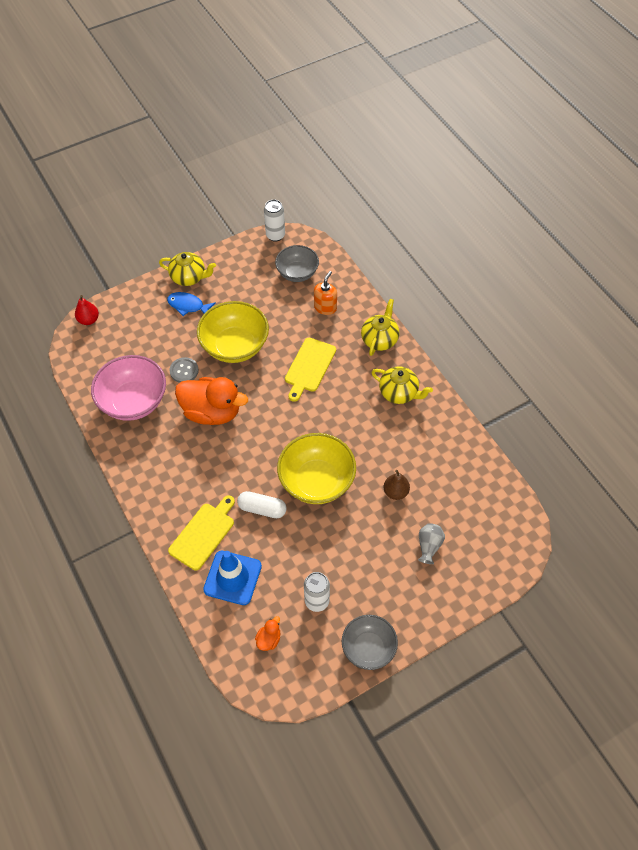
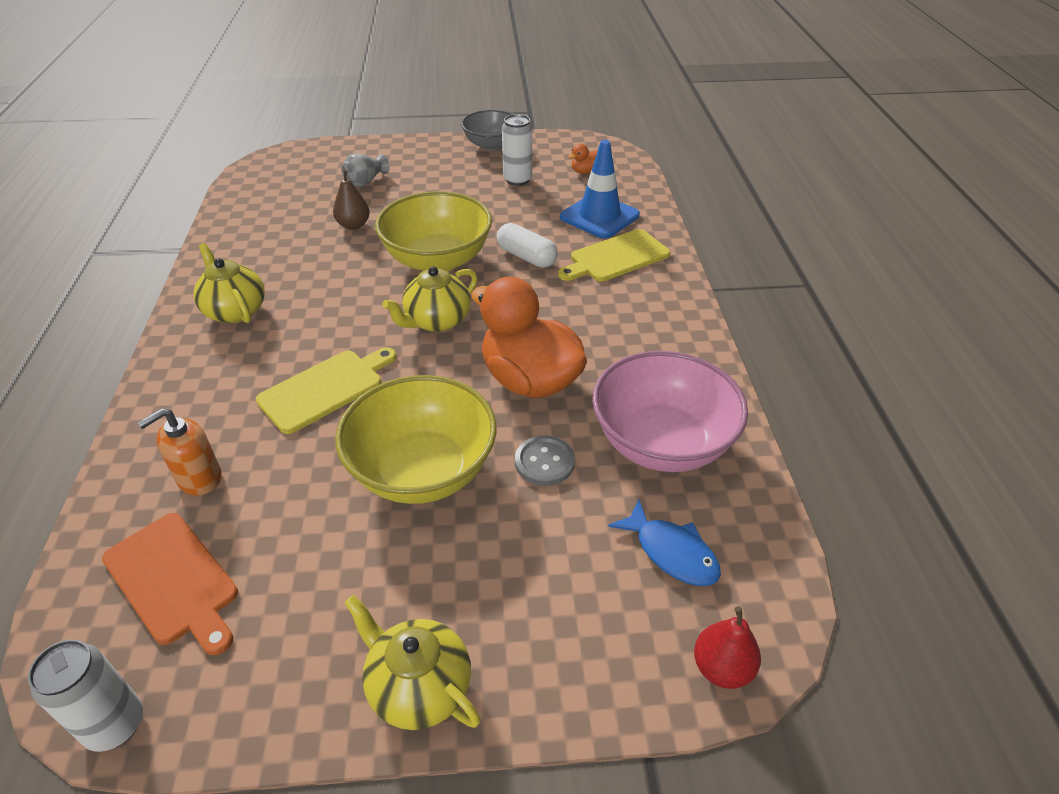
camera: 155 degrees left, 15 degrees down
(188, 305) = (464, 603): blue fish -> blue fish (671, 552)
(297, 273) = (173, 581): grey bowl -> orange cutting board
(379, 339) = (175, 387): yellow teapot -> yellow teapot (436, 321)

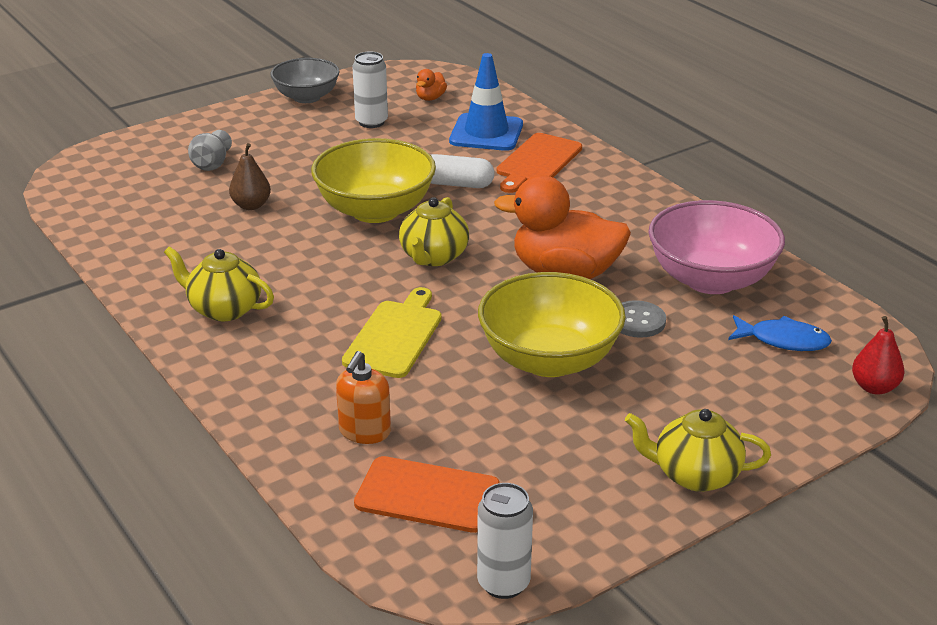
camera: 30 degrees left, 10 degrees down
(616, 257) = (537, 162): yellow cutting board -> orange cutting board

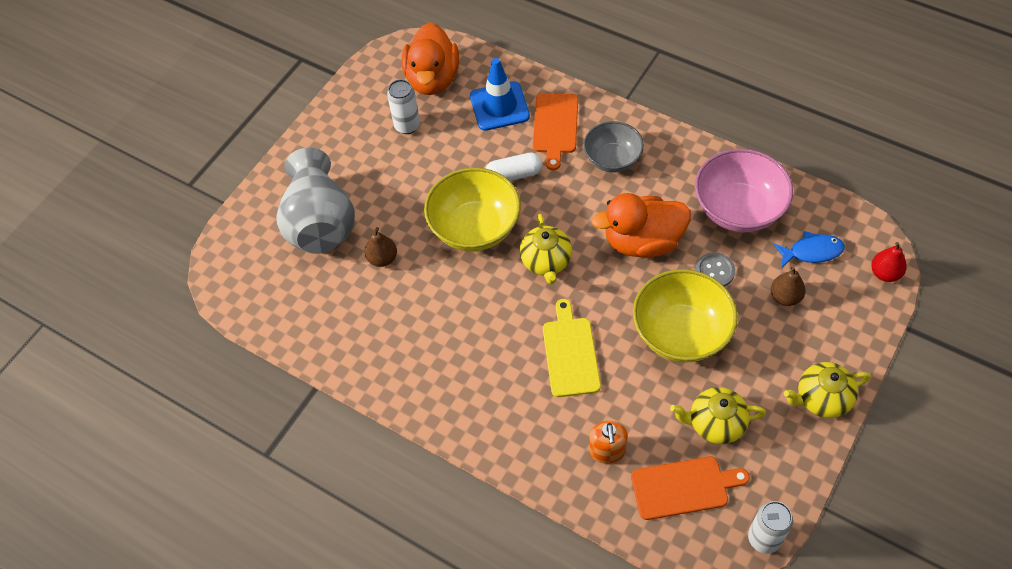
camera: 20 degrees left, 25 degrees up
(212, 164) = (320, 223): grey vase -> grey vase, size x2.46
(224, 309) = (439, 376): yellow teapot -> yellow teapot (715, 423)
(306, 97) = (338, 114): grey bowl -> grey bowl (612, 159)
(430, 98) = (433, 79): orange duck -> orange duck, size x2.40
(715, 369) = (785, 297): none -> brown pear

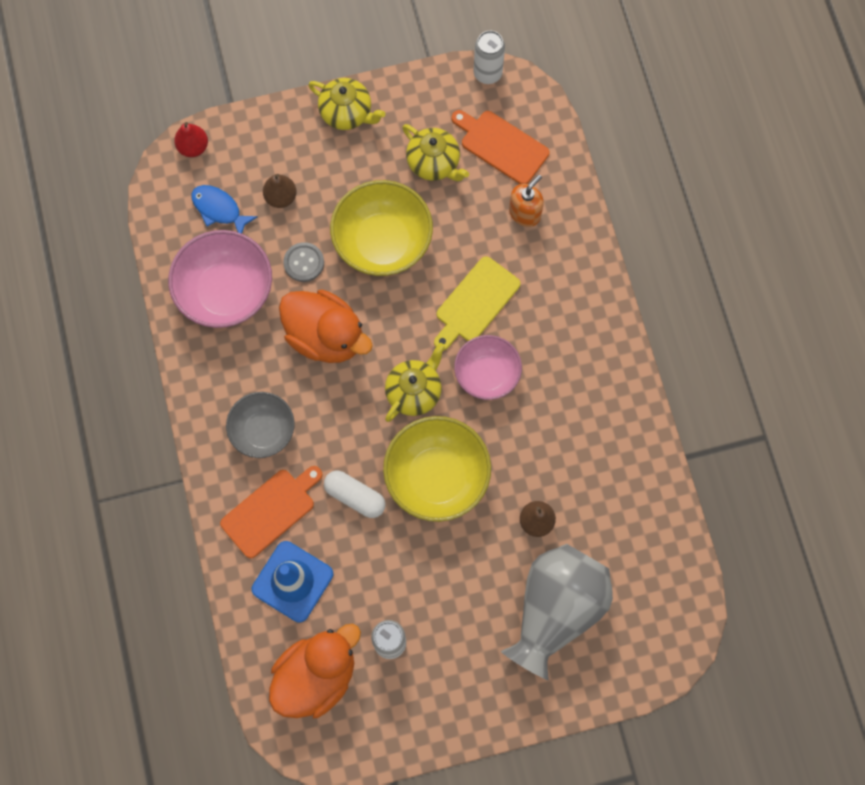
camera: 140 degrees left, 15 degrees up
(510, 314) = (487, 374): none -> pink bowl

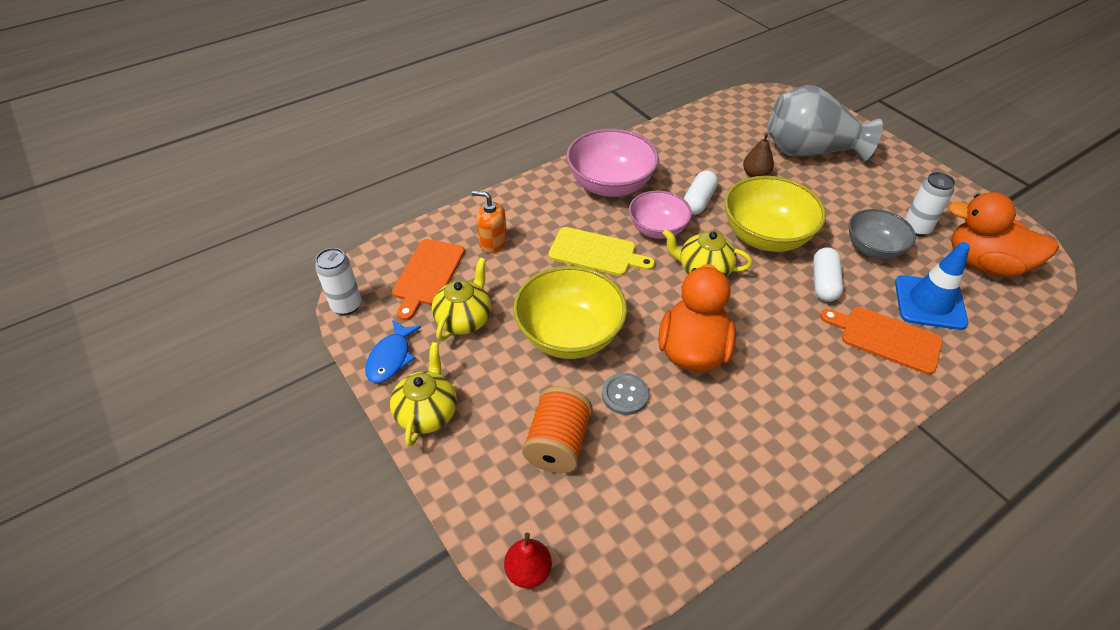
camera: 110 degrees left, 25 degrees down
(219, 209) = (601, 504): blue fish -> blue fish (391, 358)
(226, 292) = (698, 458): pink bowl -> pink bowl (610, 185)
(263, 431) = (819, 370): grey bowl -> grey bowl (873, 249)
(281, 197) = (558, 443): brown pear -> orange spool
(515, 436) = (698, 201): none -> white capsule

